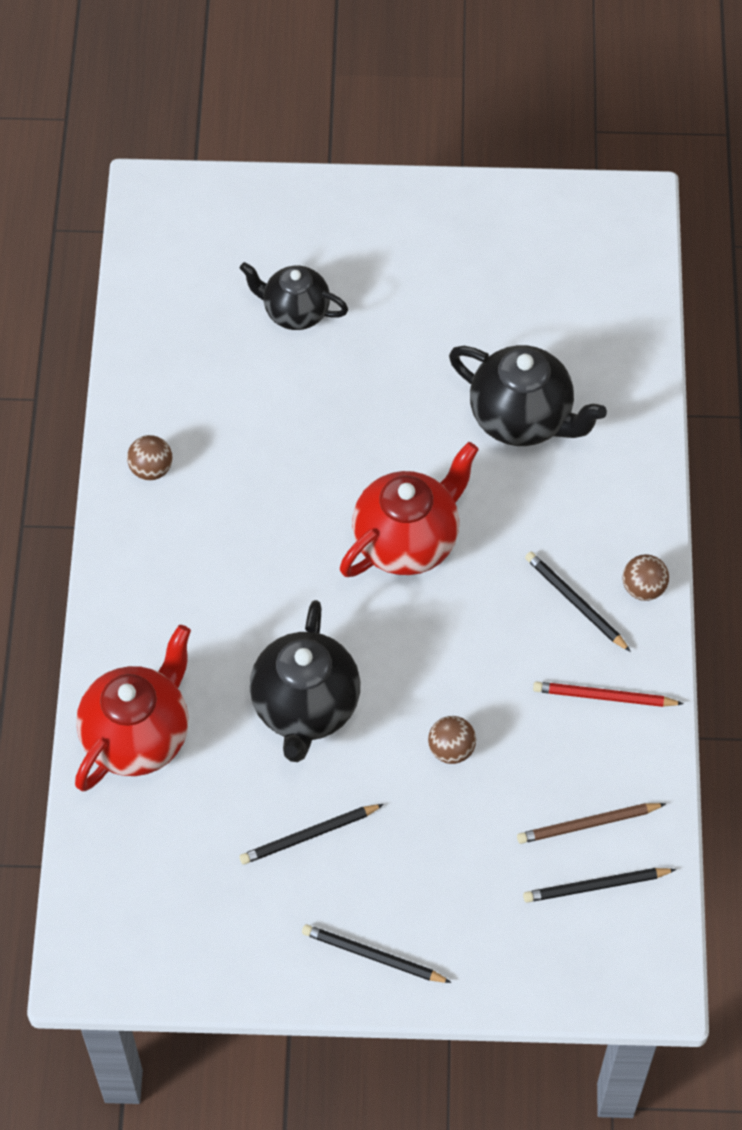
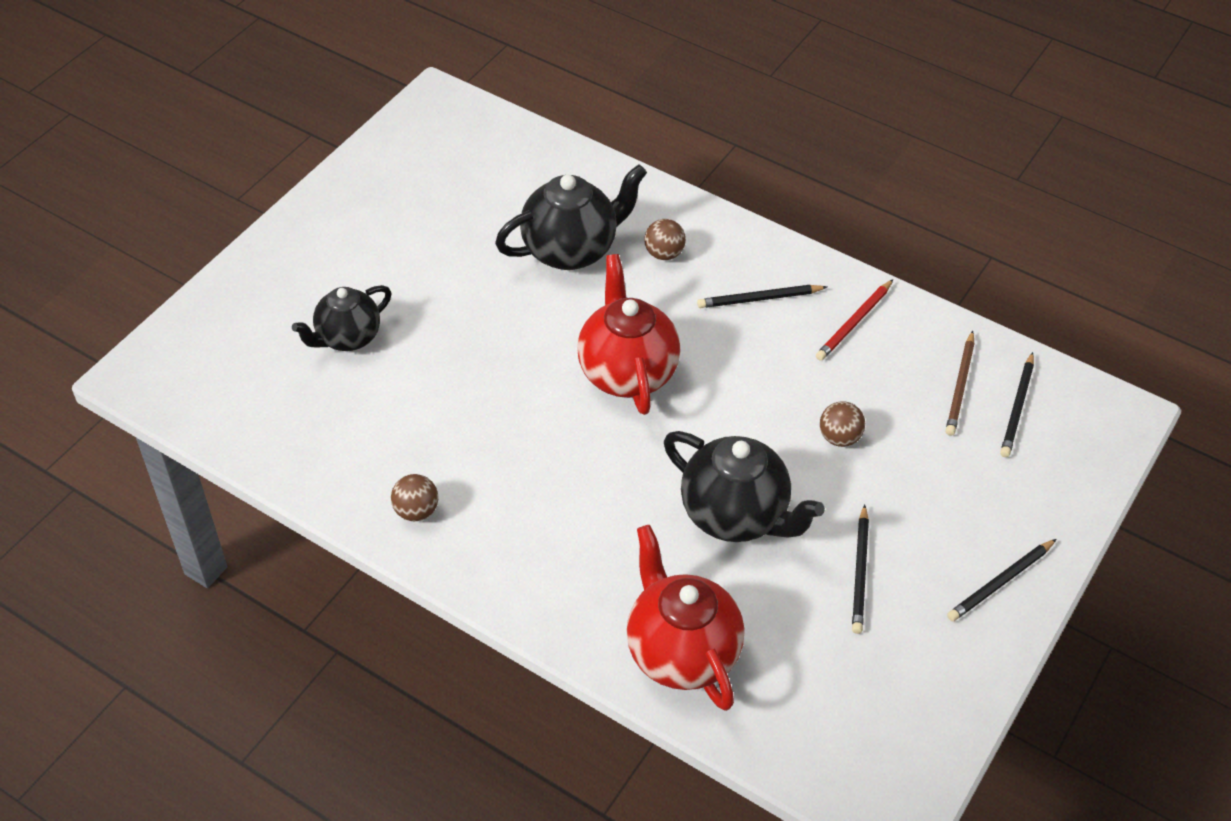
camera: 60 degrees left, 10 degrees down
(643, 588) = (775, 255): brown ball -> brown ball (664, 254)

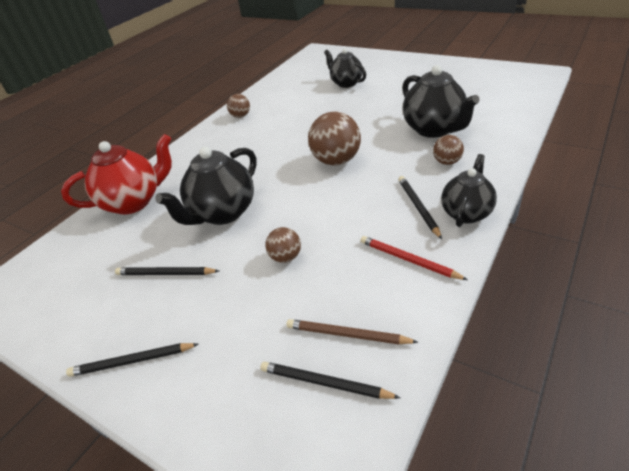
camera: 95 degrees right, 10 degrees down
(627, 372) = (336, 161): red teapot -> brown ball
(778, 258) = (466, 213): none -> black teapot
(1000, 582) = (132, 361): black pencil -> black pencil turned 60 degrees counterclockwise

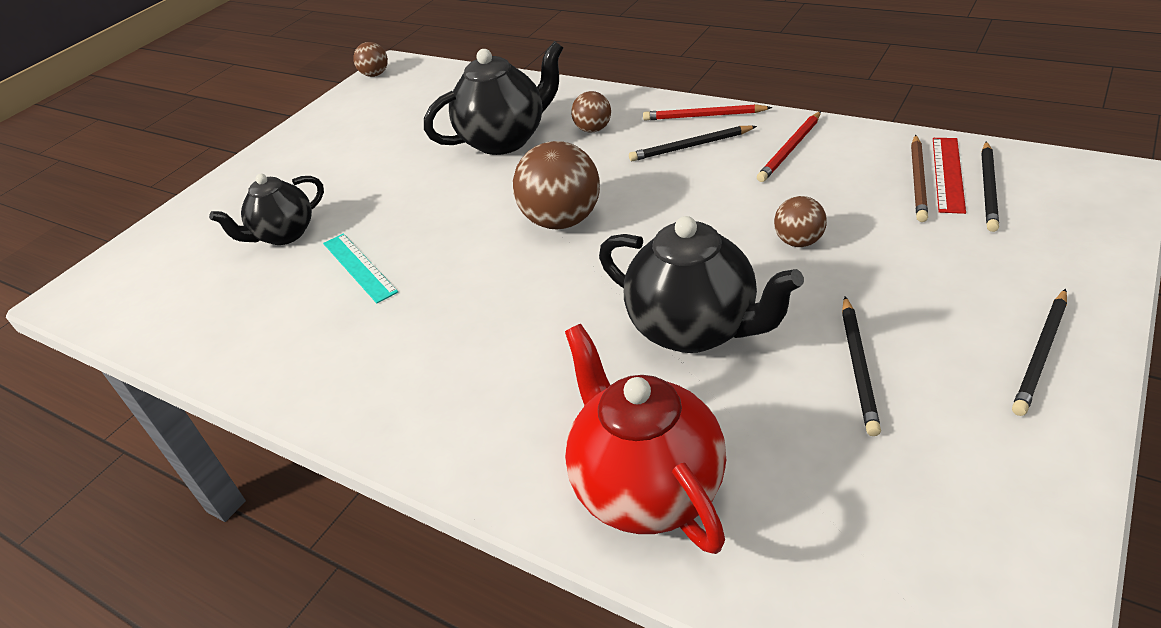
camera: 90 degrees left, 0 degrees up
(132, 361) = (1041, 354): black pencil -> black pencil turned 45 degrees clockwise
(240, 116) = (330, 375): brown ball -> brown ball (375, 74)
(313, 107) = (359, 267): none -> turquoise ruler
(354, 358) = (948, 174): none -> red ruler
(466, 213) = (703, 116): black teapot -> red pencil

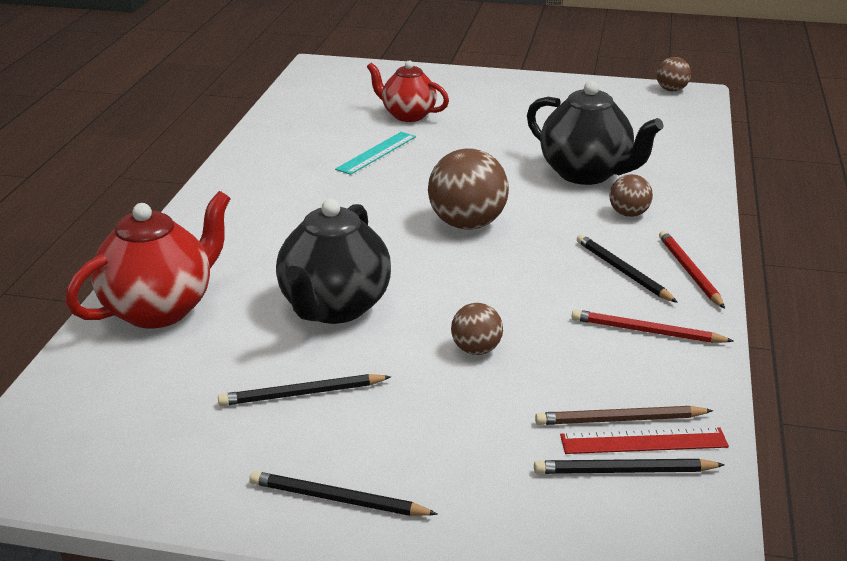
camera: 65 degrees right, 10 degrees down
(284, 235) = (407, 115): black teapot -> red teapot

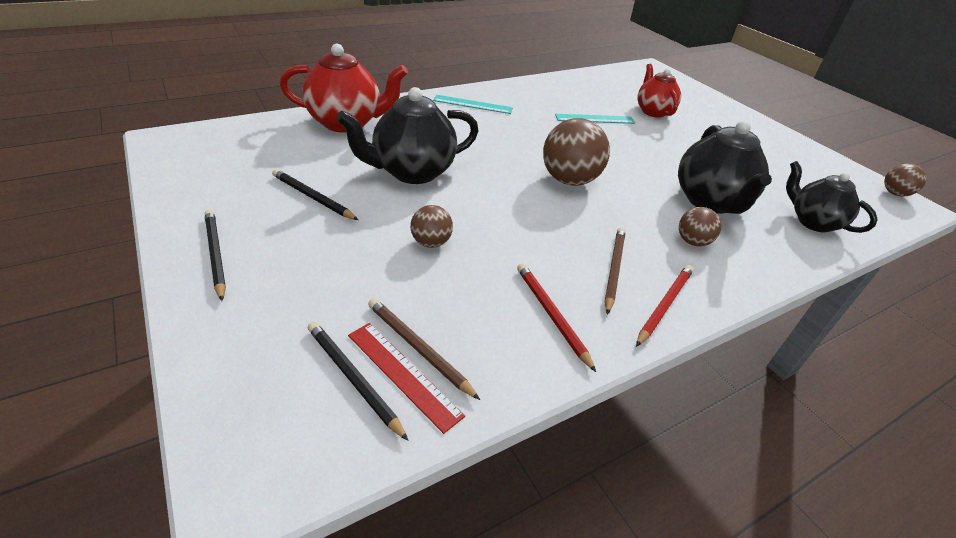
camera: 45 degrees right, 10 degrees up
(240, 207) = (473, 104): none -> turquoise ruler
(622, 271) = (613, 269): black pencil -> brown pencil
(665, 146) = (813, 222): none -> black teapot

